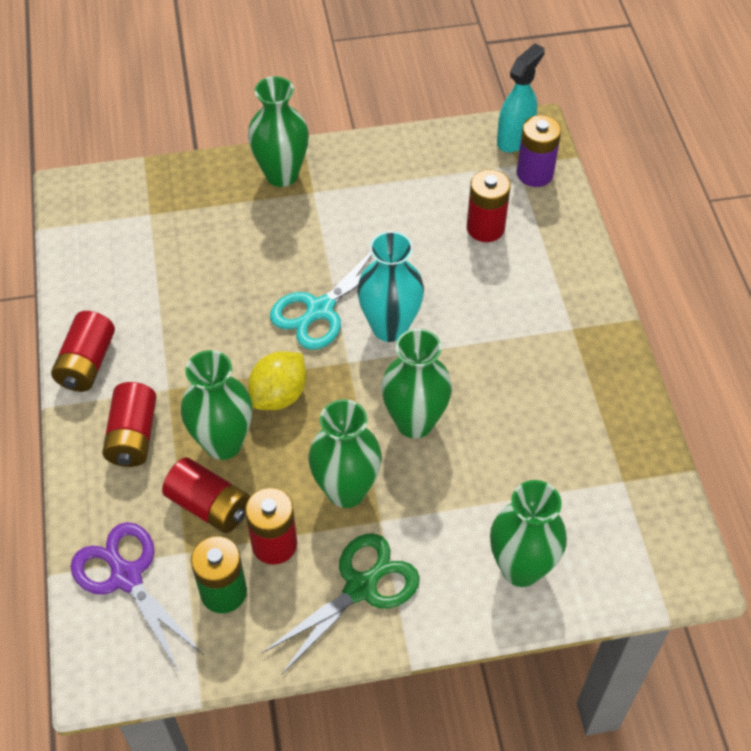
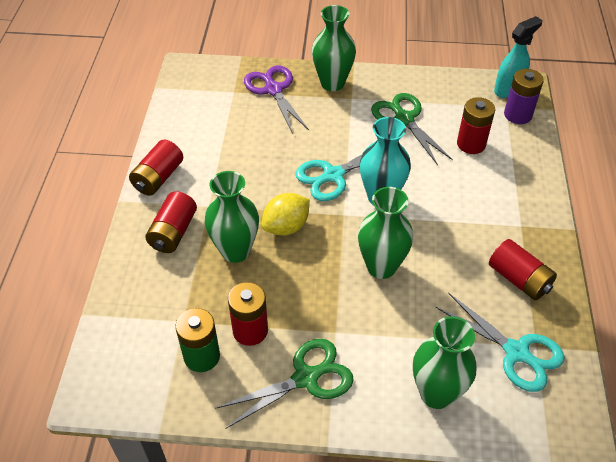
camera: 15 degrees right, 5 degrees down
(125, 576) = (135, 327): purple scissors -> purple scissors (273, 89)
(209, 506) = (211, 292): red battery -> red battery (519, 279)
(346, 490) = (315, 304): green vase -> none
(390, 208) = (403, 118): none -> green scissors
(603, 495) = (517, 353): none -> turquoise scissors

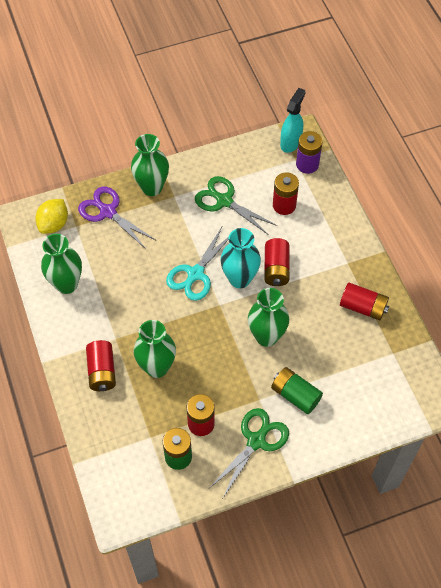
camera: 25 degrees left, 10 degrees up
(158, 178) = (62, 330): red battery -> red battery (276, 268)
(286, 227) = (183, 332): yellow lemon -> yellow lemon (54, 224)
(383, 345) = (295, 395): none -> green battery
(436, 393) = (344, 414): green vase -> green vase (66, 284)
(517, 353) = (383, 363): turquoise scissors -> none

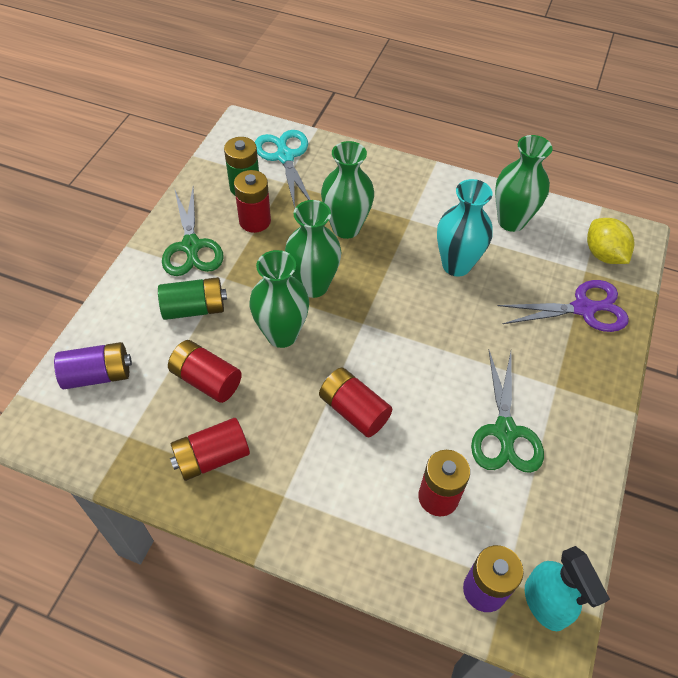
camera: 130 degrees right, 5 degrees down
(102, 371) = (384, 190): red battery -> red battery (206, 380)
(152, 187) = (589, 373): green vase -> green vase (313, 285)
(195, 274) = (422, 328): turquoise scissors -> turquoise scissors (285, 156)
(223, 200) = (505, 433): green scissors -> green scissors turned 105 degrees clockwise
(239, 279) = (376, 364): turquoise vase -> turquoise vase (456, 265)
(381, 401) = (98, 375): none -> purple battery

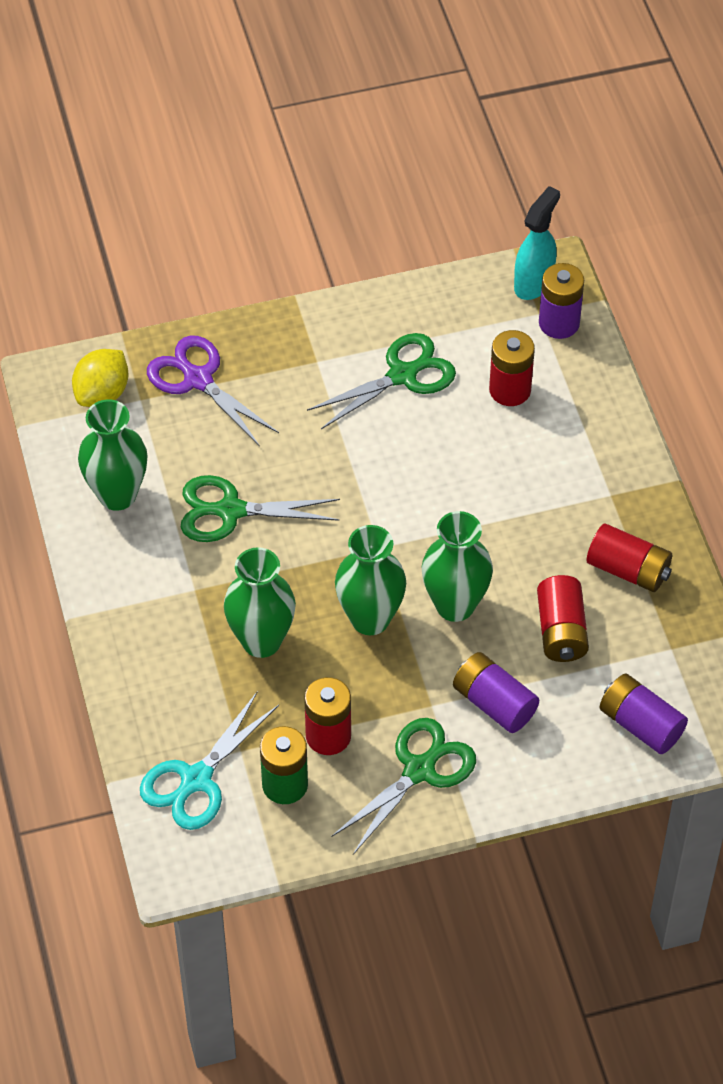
camera: 125 degrees left, 0 degrees up
(194, 308) = (494, 703): green battery -> purple battery
(354, 410) = (483, 495): red battery -> none
(456, 265) = (229, 511): turquoise vase -> green scissors

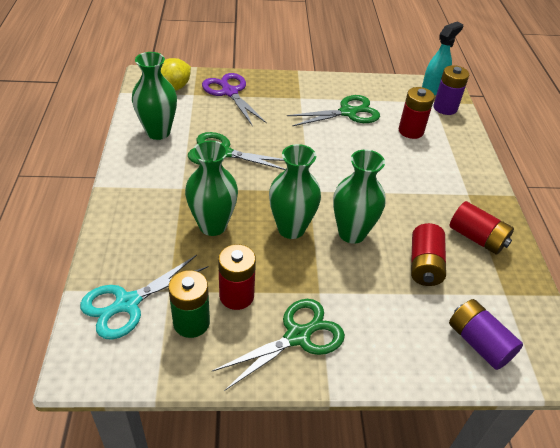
camera: 10 degrees right, 10 degrees down
(494, 703) = (366, 301): purple battery -> none

